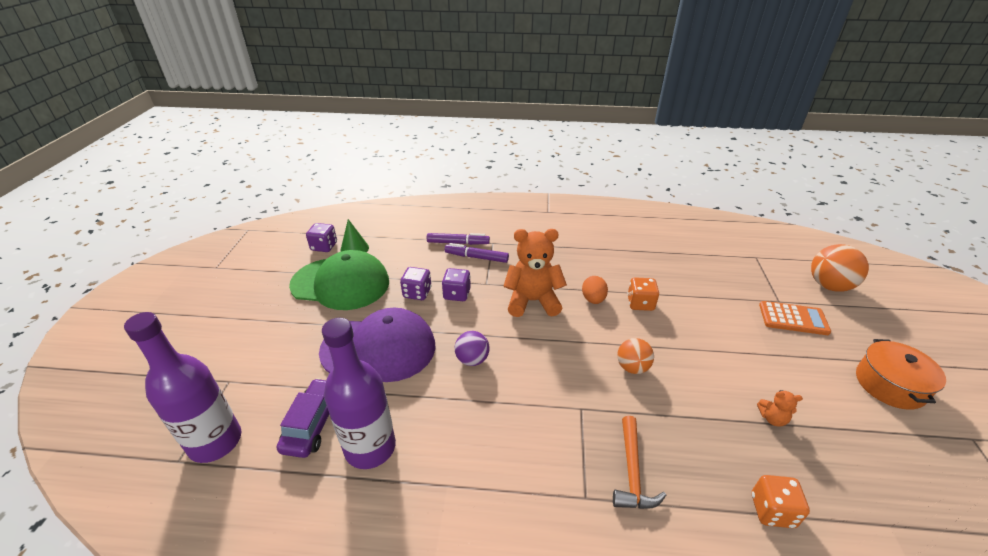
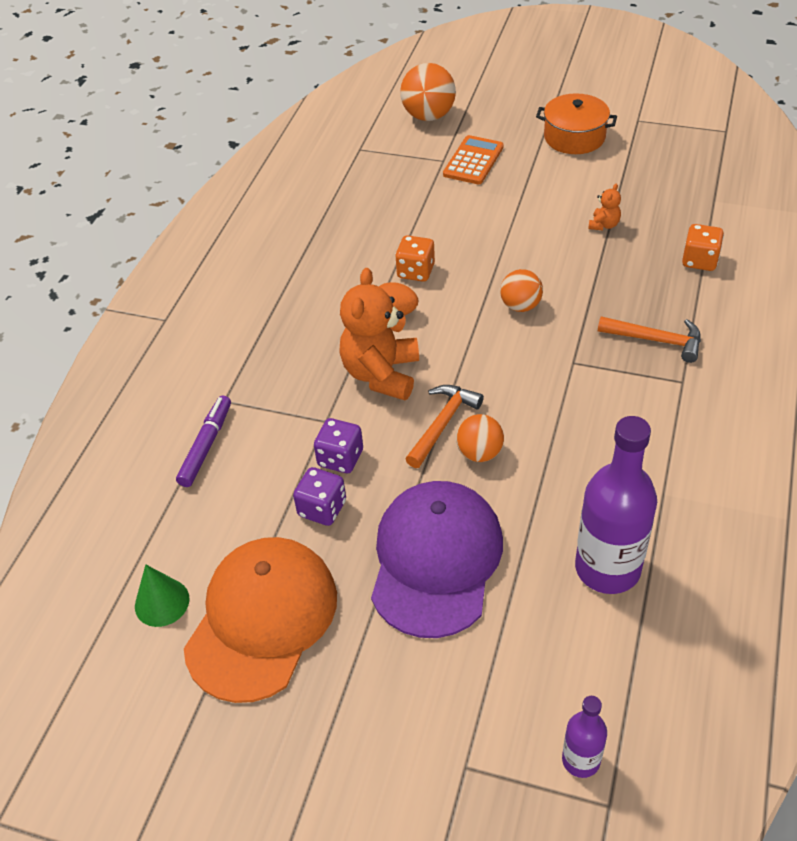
camera: 75 degrees left, 10 degrees up
(215, 442) = (581, 760): purple bottle -> purple bottle, size x0.51
(313, 423) = (563, 636): purple car -> none
(324, 246) = (132, 656): purple dice -> none
(340, 283) = (262, 620): green cap -> orange cap
(472, 359) = (479, 453): purple ball -> orange ball
(476, 257) = (256, 425): purple marker -> none
(495, 337) = (442, 424): none -> orange hammer

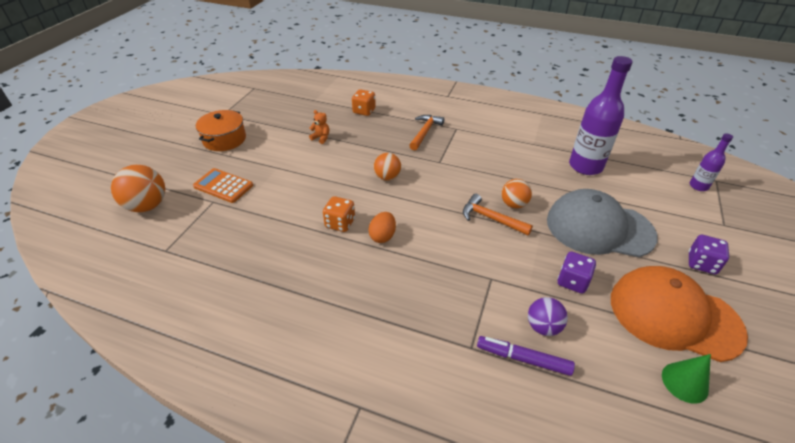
camera: 90 degrees left, 5 degrees down
(249, 468) = (543, 326): none -> purple ball
(340, 458) = (526, 270): purple dice -> purple dice (701, 263)
(381, 374) = (445, 246): orange teddy bear -> none
(436, 560) = (599, 228): purple cap -> grey cap

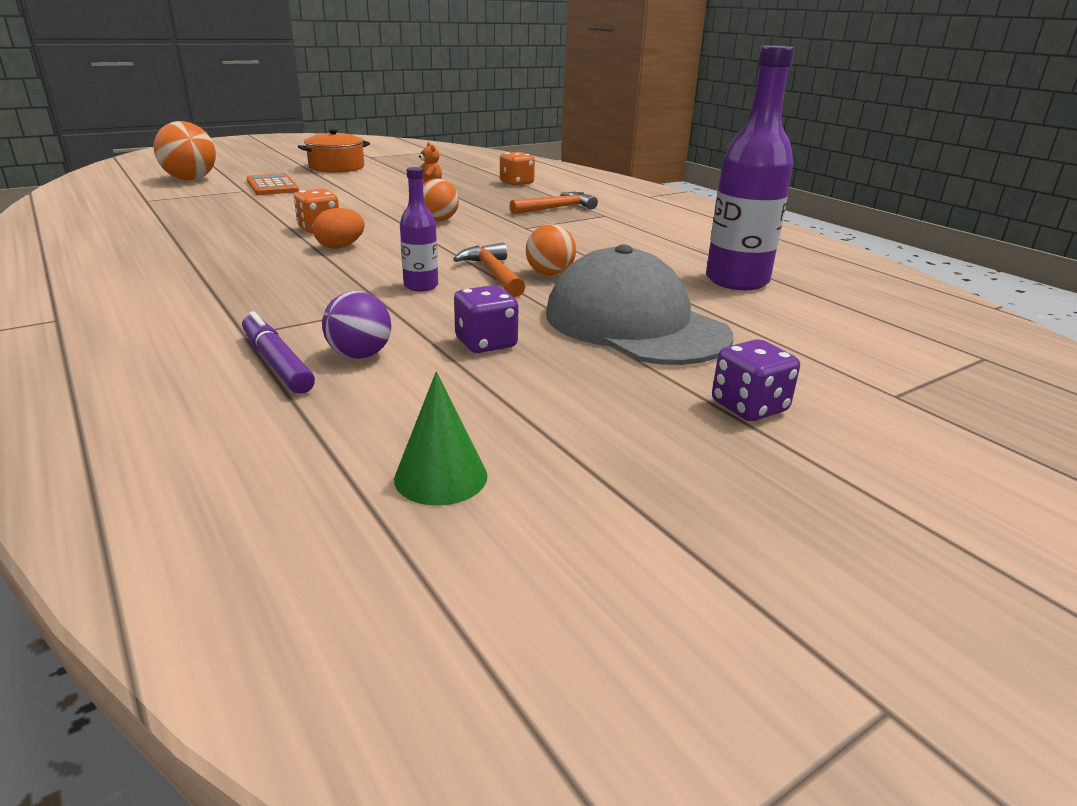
camera: 35 degrees right, 15 degrees down
(674, 315) = (576, 423): orange cap -> none
(698, 186) = (926, 351): purple bottle -> purple bottle (421, 286)

